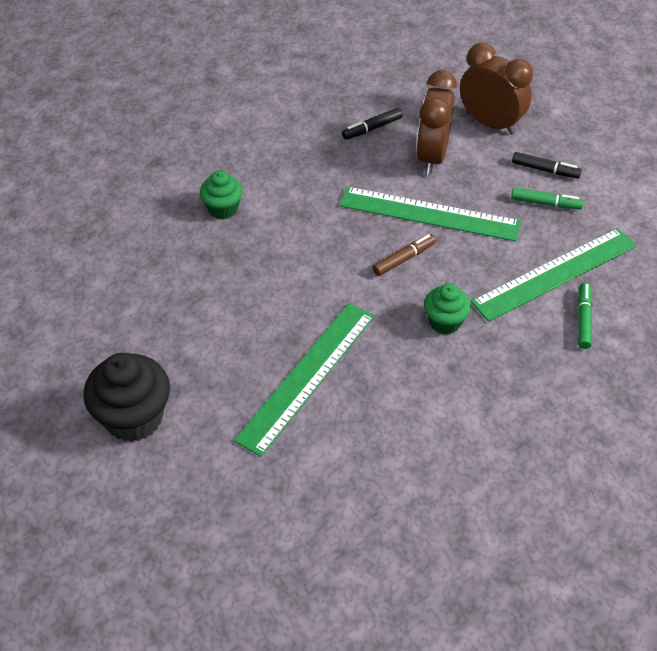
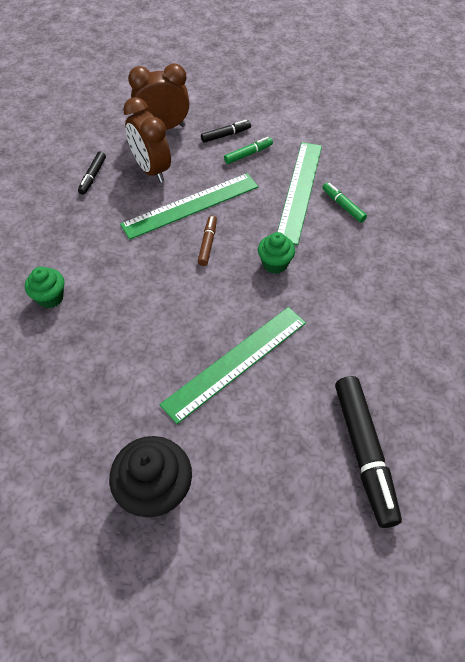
camera: 45 degrees left, 5 degrees up
(307, 376) = (235, 362): green ruler -> green ruler turned 60 degrees clockwise
(325, 538) = (364, 453): none -> black marker

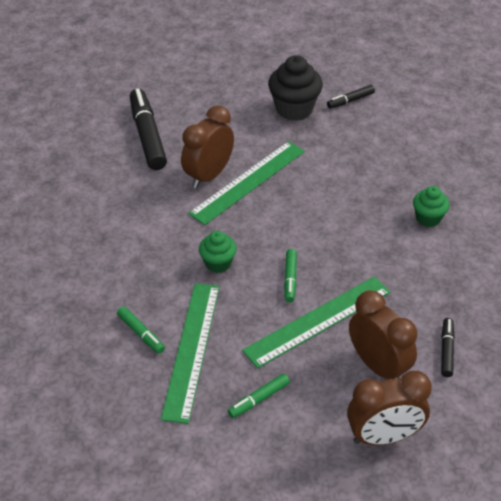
camera: 175 degrees right, 10 degrees down
(208, 243) = (290, 279): brown marker -> green marker
(226, 135) = (293, 429): black marker -> black marker (350, 100)
(282, 376) = (208, 175): none -> brown clock

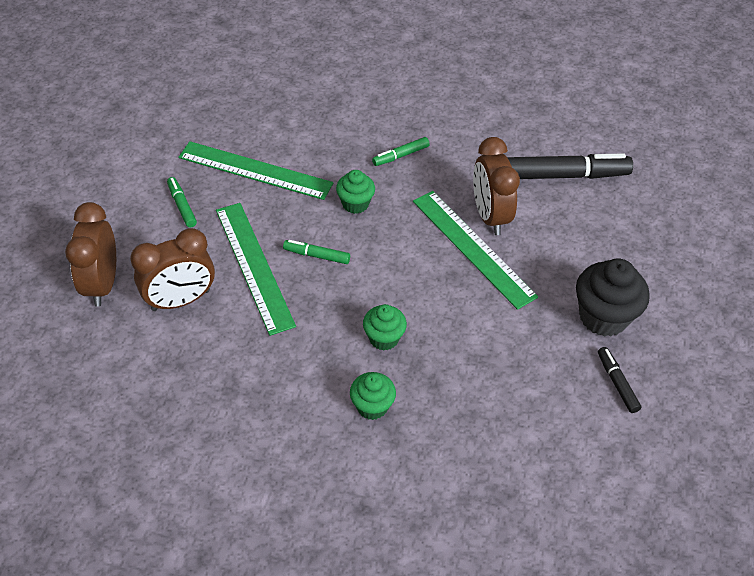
camera: 100 degrees right, 5 degrees up
(141, 334) = (286, 140): green marker -> green marker (400, 155)
(208, 175) = (489, 216): brown clock -> brown clock turned 150 degrees counterclockwise
(362, 221) = (384, 338): none -> green cupcake
(446, 350) = (175, 363): black marker -> none

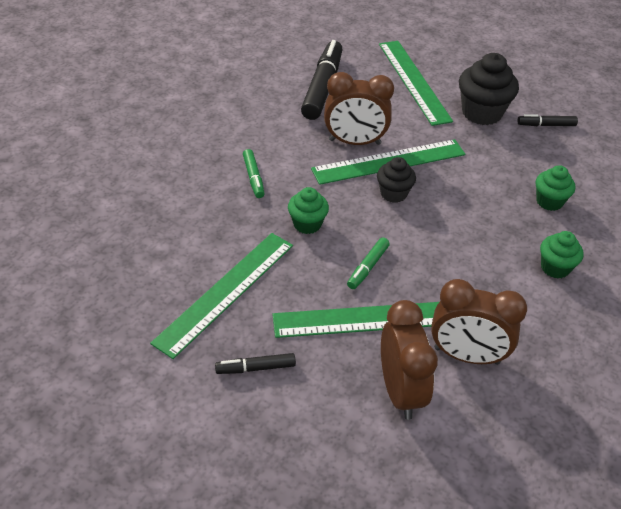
camera: 75 degrees left, 5 degrees down
(102, 284) = (356, 466): brown clock -> brown clock (466, 356)
(182, 206) = (255, 368): green marker -> black marker
(384, 338) = (481, 243): green cupcake -> green cupcake (549, 201)
(426, 259) = (393, 193): none -> black cupcake
(625, 247) = (413, 81): none -> green ruler

